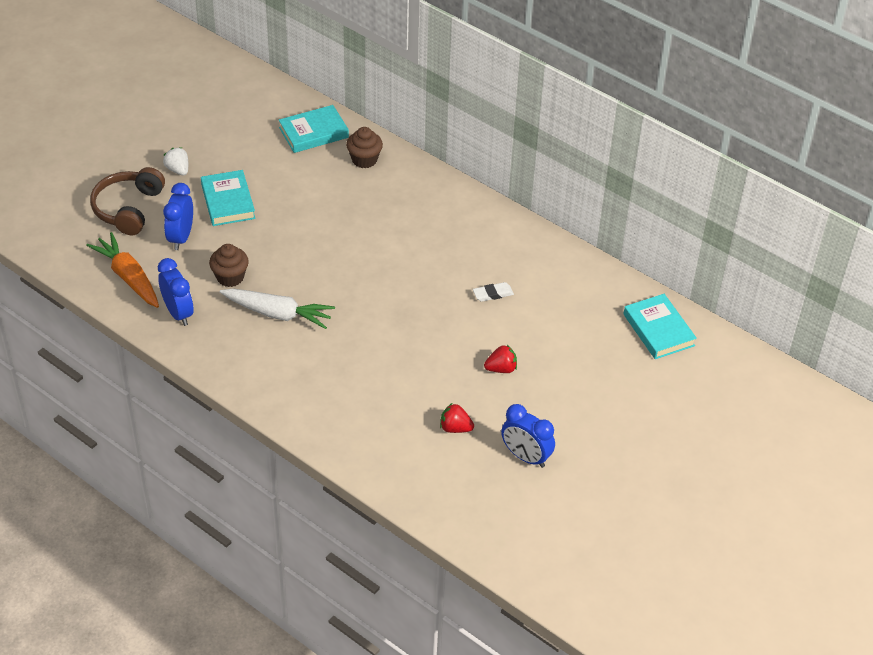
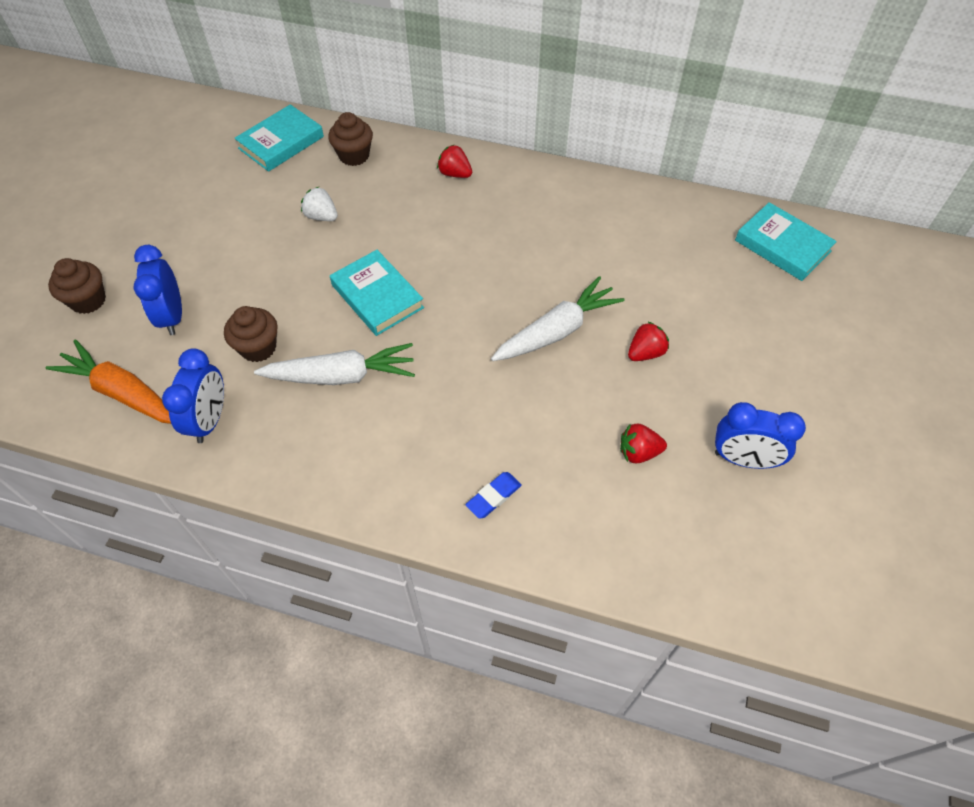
camera: 20 degrees left, 10 degrees up
(128, 209) = (88, 300): brown headphones -> brown cupcake
(178, 170) = (134, 232): white strawberry -> white strawberry (321, 216)
(178, 313) = (210, 420): blue clock -> blue clock turned 60 degrees clockwise
(228, 201) = (214, 252): turquoise book -> turquoise book (377, 296)
(341, 421) = (493, 497): none -> blue eraser
(434, 197) = (455, 174): none -> red strawberry
(445, 333) = (557, 331): none -> white carrot
(493, 294) = (582, 264): white eraser -> none

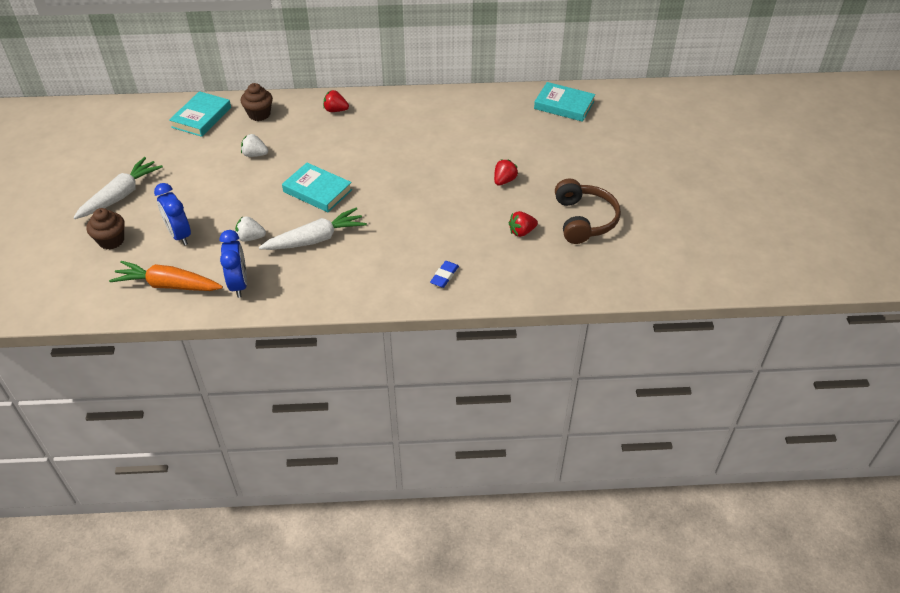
camera: 20 degrees left, 10 degrees down
(258, 347) = (250, 238): brown cupcake -> white strawberry
(557, 331) = (444, 182): white carrot -> white carrot (121, 195)
(743, 459) = (584, 220): blue clock -> brown headphones

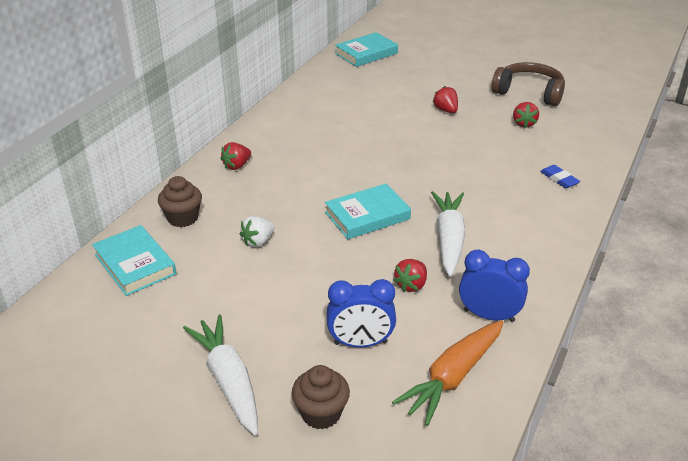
camera: 60 degrees left, 10 degrees down
(250, 238) = (411, 285): white strawberry -> red strawberry

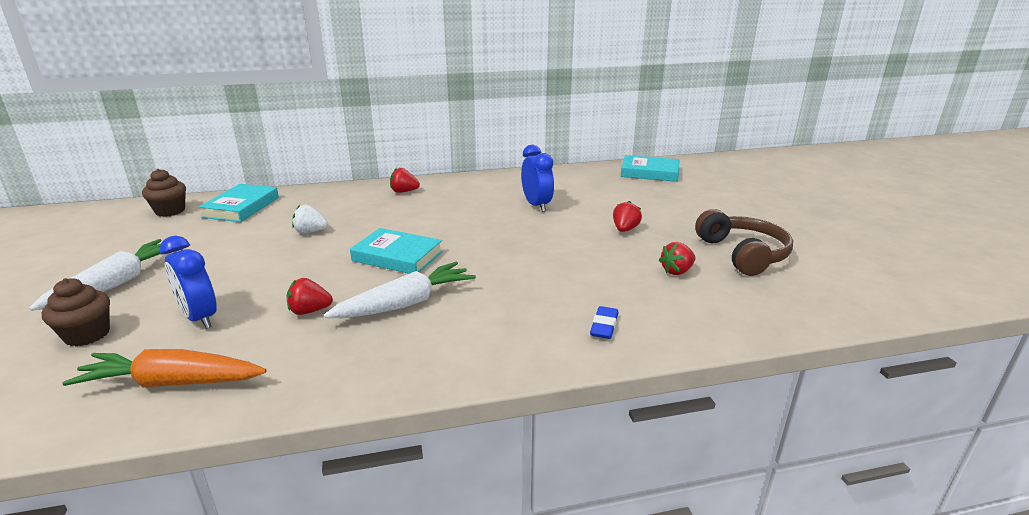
camera: 50 degrees right, 10 degrees down
(183, 218) = (313, 200): brown cupcake -> brown cupcake (170, 211)
(489, 315) = (294, 369): blue clock -> blue clock (536, 205)

